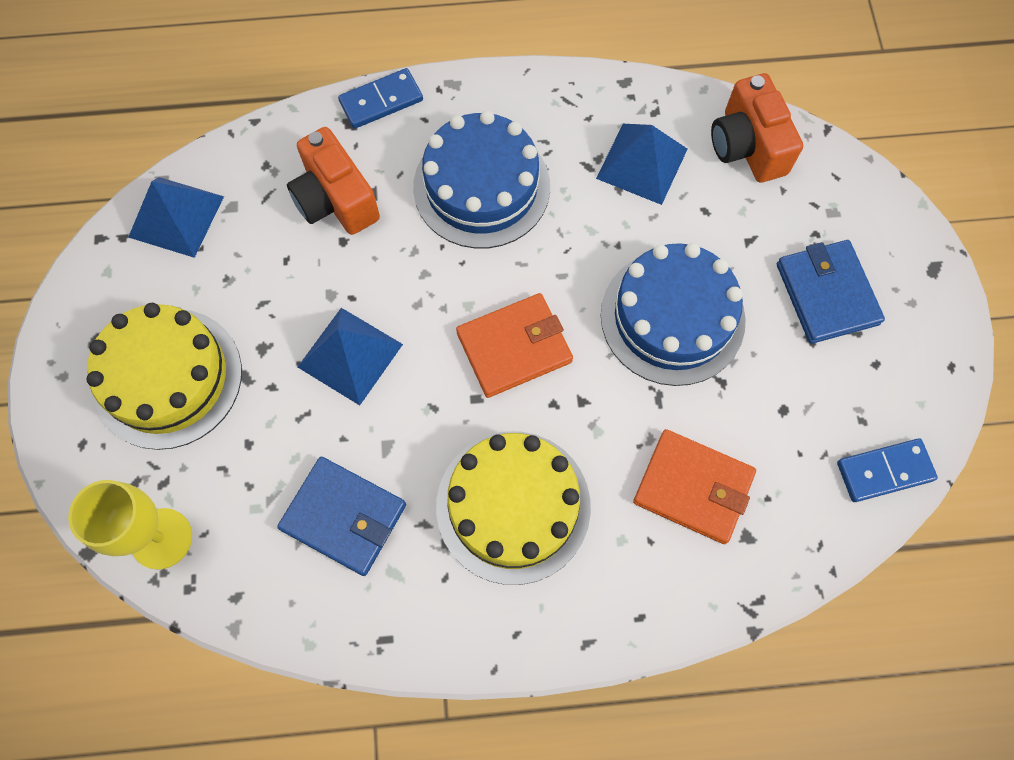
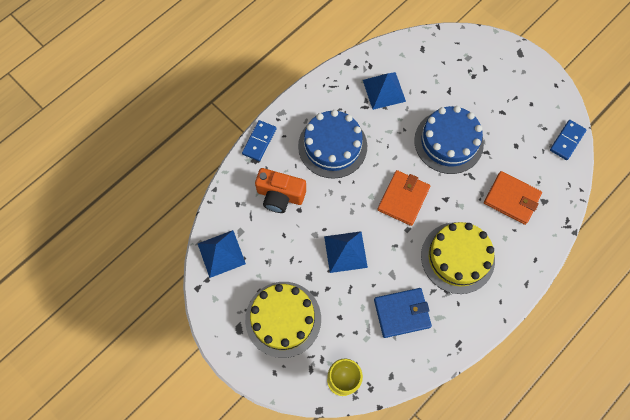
camera: 40 degrees left, 0 degrees up
(693, 488) = (511, 199): orange wallet -> orange wallet turned 45 degrees clockwise
(747, 146) = (416, 54): orange camera -> none
(827, 294) = (493, 90): blue wallet -> none

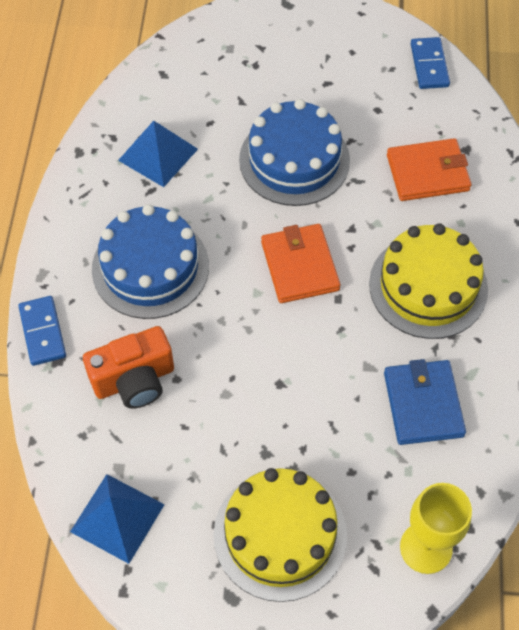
camera: 40 degrees left, 10 degrees down
(345, 251) = (285, 384): blue pyramid -> none
(402, 313) = (423, 404): blue wallet -> blue wallet turned 45 degrees counterclockwise

